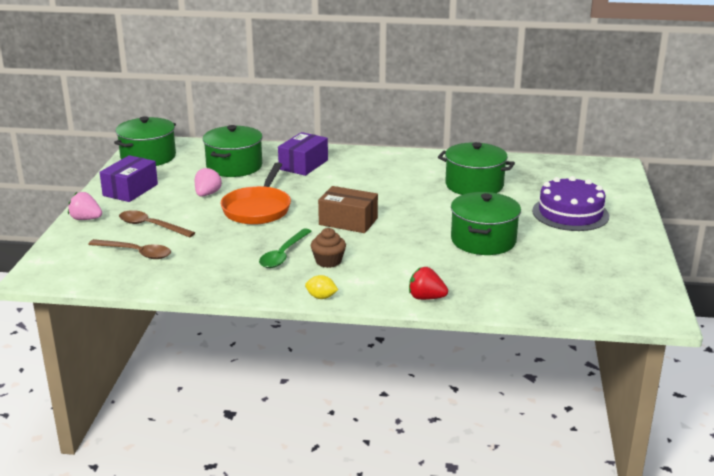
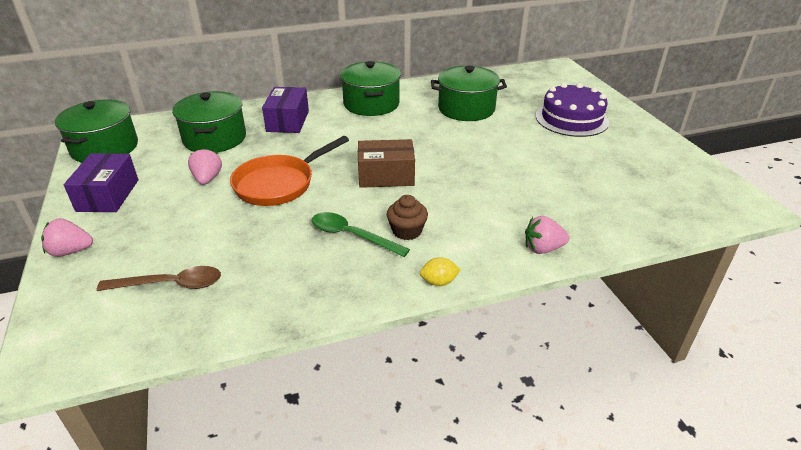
camera: 25 degrees left, 10 degrees up
(151, 226) = (166, 239): brown spoon -> none
(258, 209) = (279, 184): orange pan -> orange pan turned 60 degrees clockwise
(283, 254) = (352, 236): green spoon -> green spoon turned 120 degrees clockwise
(426, 298) = (543, 248): red strawberry -> pink strawberry
(483, 240) = (529, 165): green pot -> green pot (371, 104)

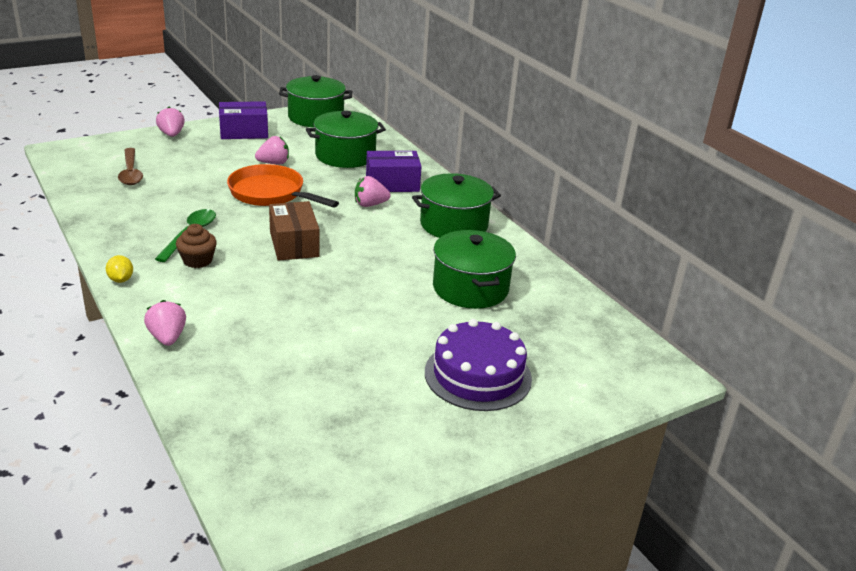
camera: 75 degrees right, 5 degrees down
(323, 134) = (370, 204): none -> pink strawberry

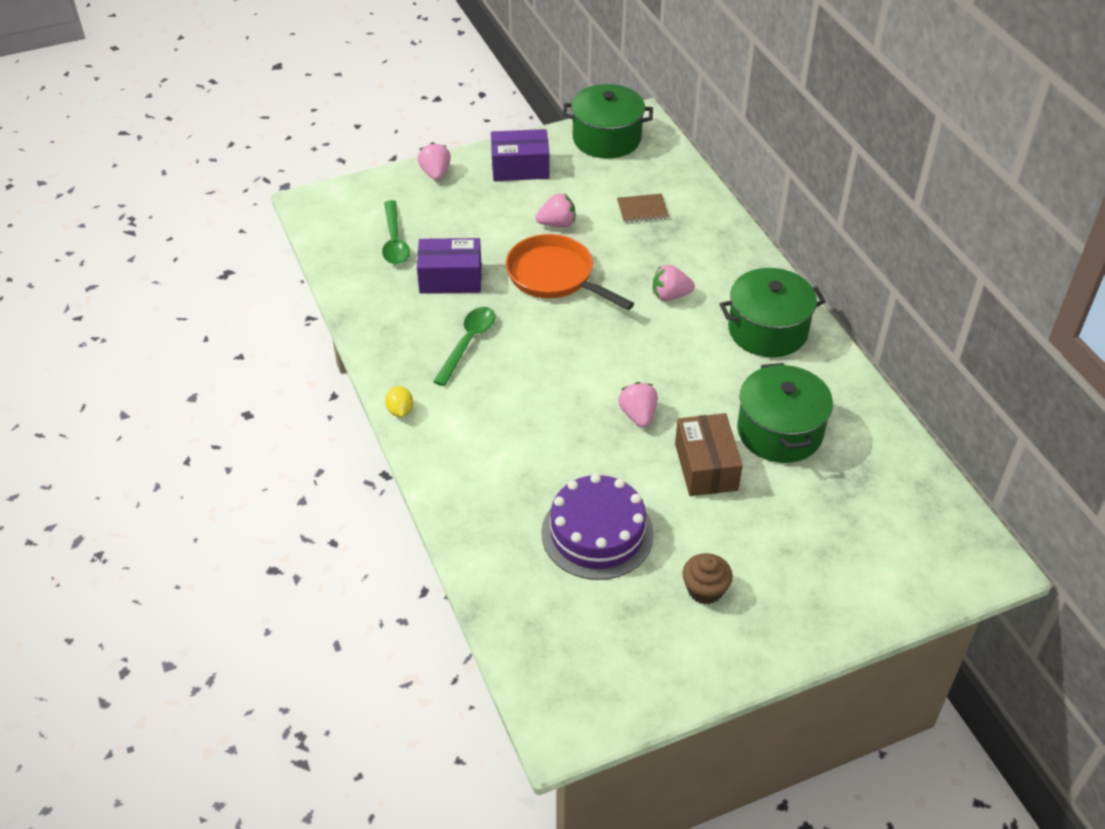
camera: 10 degrees right, 15 degrees up
(130, 172) = (394, 241): brown spoon -> green spoon
(167, 337) = (455, 494): pink strawberry -> pink strawberry (638, 415)
(197, 260) = (478, 383): brown cupcake -> brown cupcake (705, 589)
(294, 244) = (583, 359): brown box -> brown box (706, 467)
(345, 155) = (642, 210): green pot -> brown notebook
(392, 184) = (698, 260): purple box -> purple box (450, 278)
(478, 375) = (778, 557): purple cake -> purple cake (597, 533)

